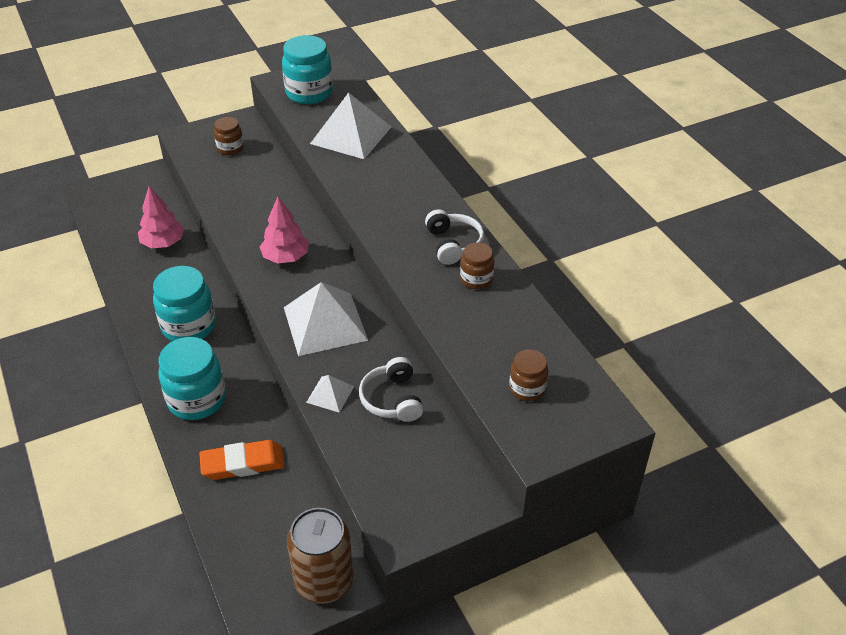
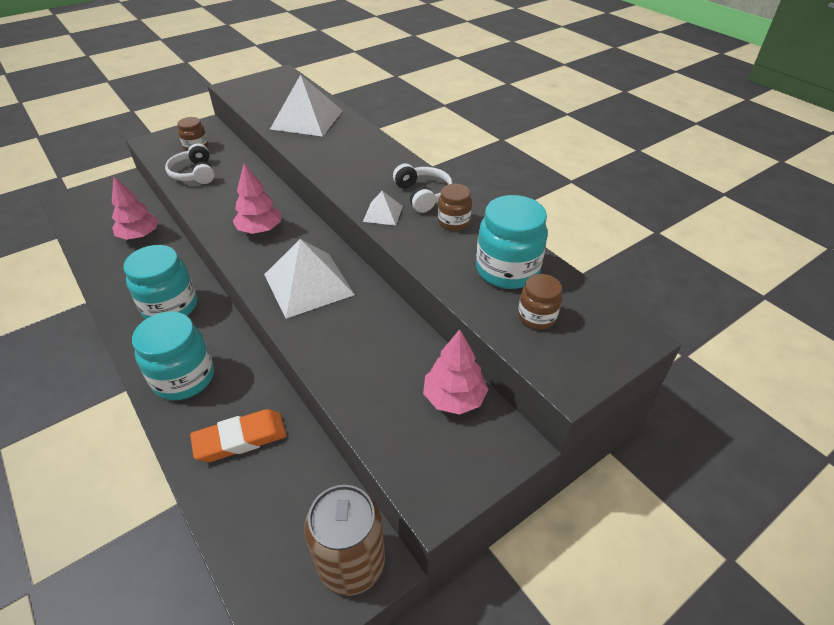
camera: 10 degrees left, 0 degrees up
(309, 93) = (263, 93): turquoise jar -> turquoise jar (507, 270)
(330, 394) = (325, 352): white pyramid -> white pyramid (383, 213)
(392, 399) = (391, 348): white headphones -> white headphones (194, 174)
(439, 453) = (454, 398): none -> pink tree

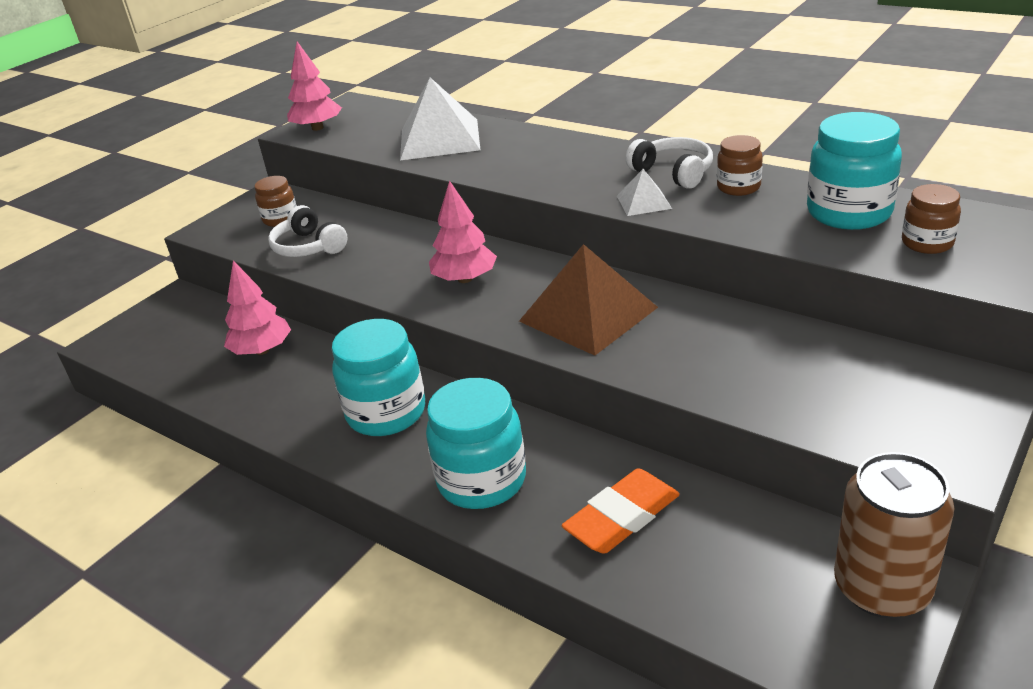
camera: 15 degrees left, 10 degrees down
(308, 284) = (588, 314): white pyramid -> brown pyramid
(454, 398) = (879, 366): pink tree -> pink tree (317, 128)

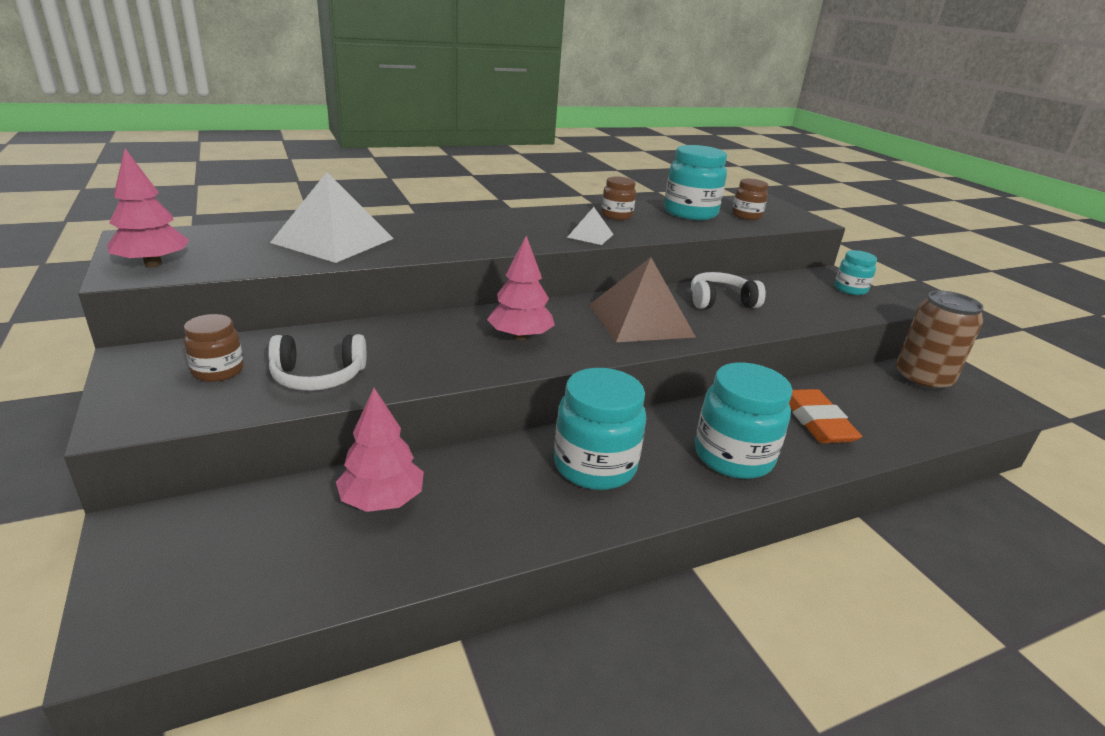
camera: 65 degrees left, 5 degrees down
(673, 172) = (564, 218): white headphones -> white headphones (721, 301)
(955, 414) = (850, 289): none -> turquoise jar

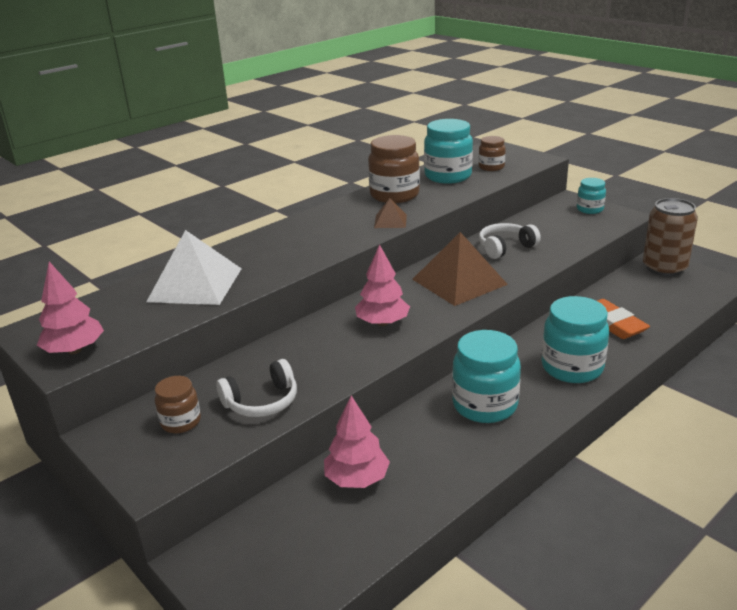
camera: 15 degrees left, 0 degrees up
(590, 236) = (390, 221): white pyramid -> brown pyramid
(616, 216) = (394, 195): brown jar -> brown jar, size x1.78

